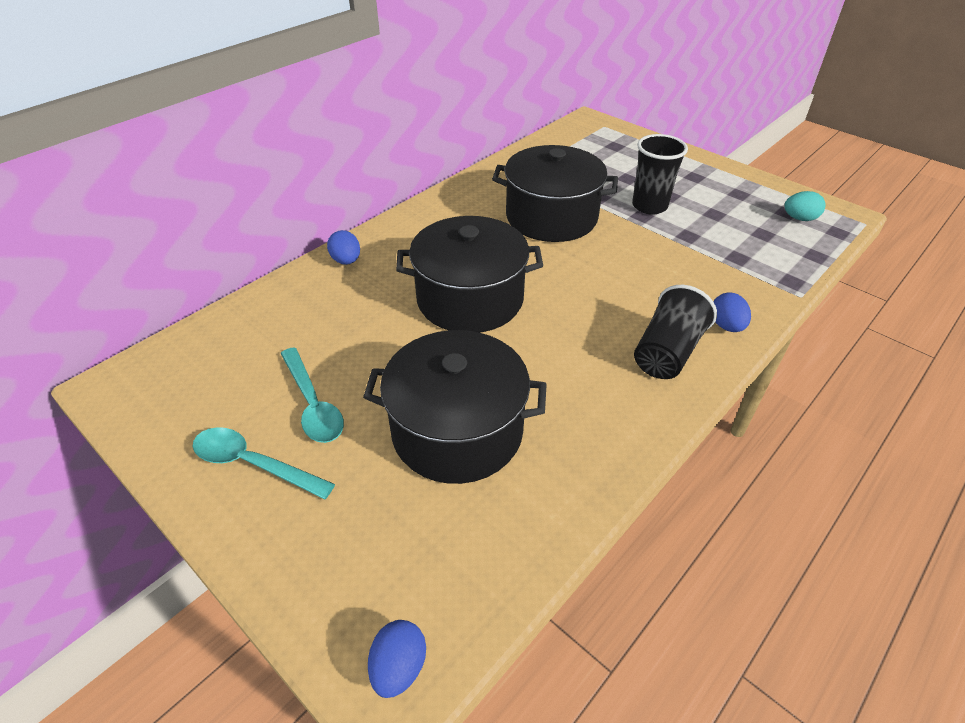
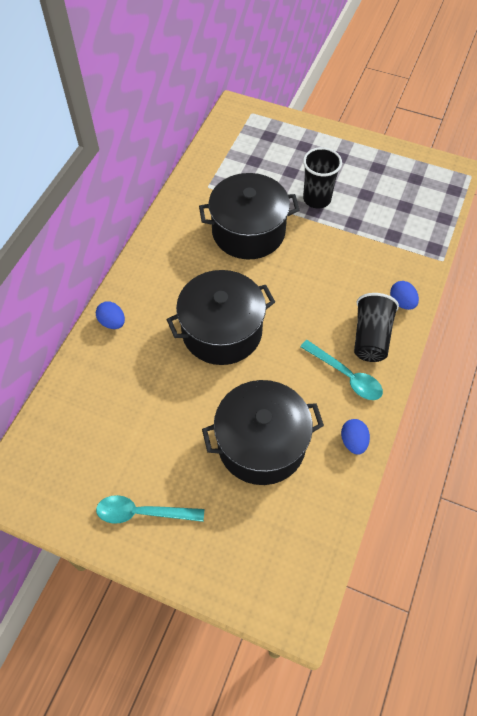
camera: 20 degrees left, 15 degrees up
(313, 404) = (157, 455): turquoise spoon -> turquoise spoon (346, 375)
(399, 667) = (296, 603): blue egg -> blue egg (353, 441)
(799, 218) = (425, 183): turquoise egg -> none

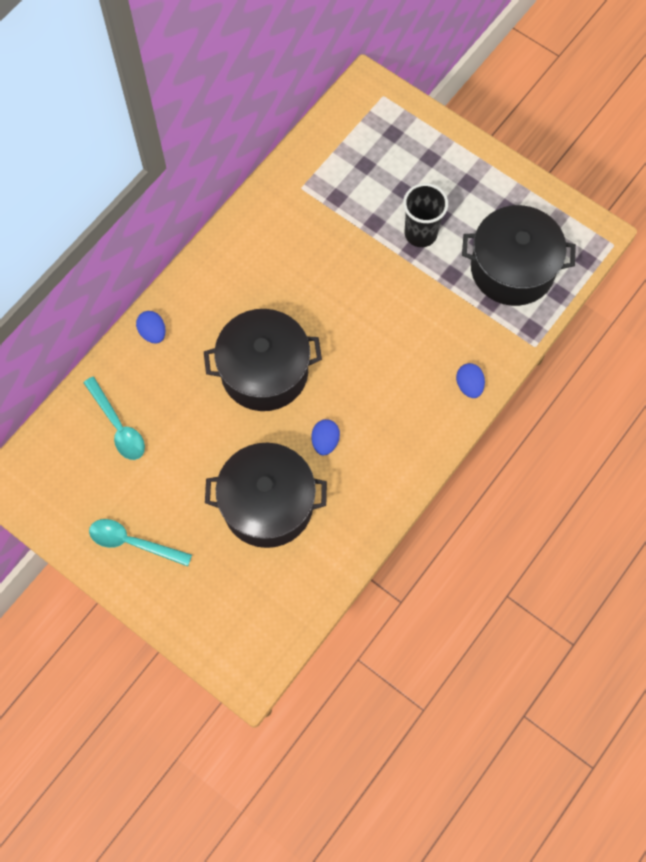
camera: 15 degrees right, 10 degrees up
(248, 231) = (329, 257): black pot -> black pot (512, 269)
(346, 375) = (378, 454): turquoise spoon -> turquoise spoon (118, 426)
(353, 441) = (360, 526): blue egg -> blue egg (325, 441)
(371, 337) = (420, 417): black cup -> none

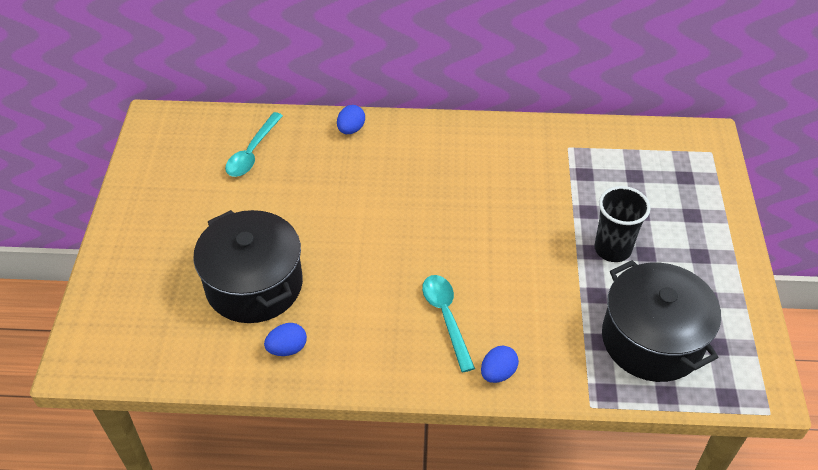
camera: 55 degrees right, 20 degrees down
(133, 542) = (155, 215): turquoise spoon -> turquoise spoon (446, 317)
(264, 371) = (378, 215): black pot -> none
(325, 441) = (347, 292): blue egg -> blue egg (287, 348)

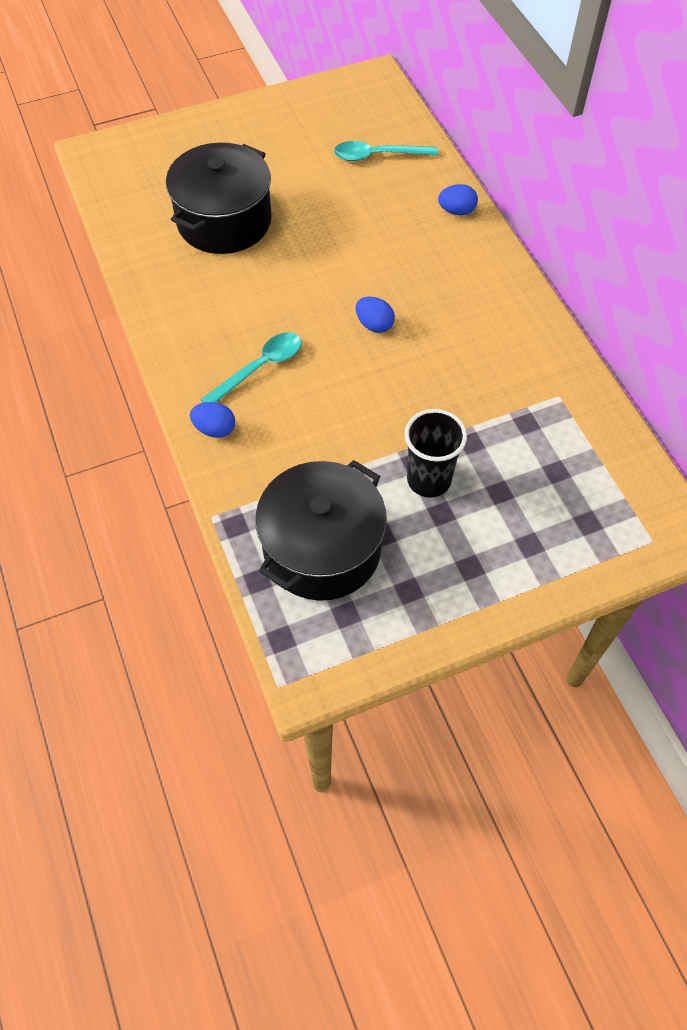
camera: 65 degrees right, 10 degrees up
(287, 348) = (167, 270): blue egg -> blue egg (374, 325)

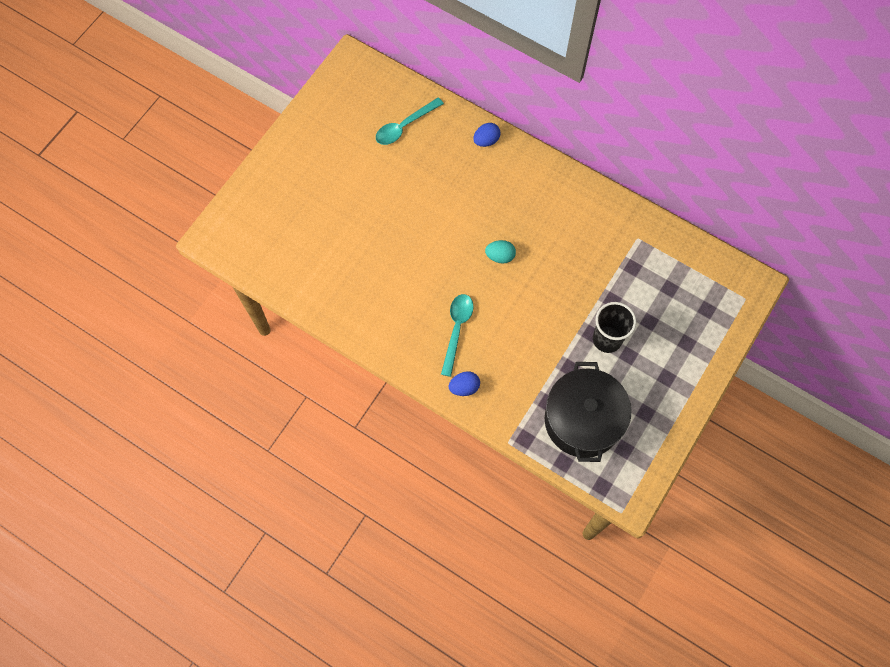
camera: 35 degrees left, 10 degrees up
(224, 221) = (347, 238): black pot -> none
(374, 325) = (500, 256): blue egg -> turquoise egg

